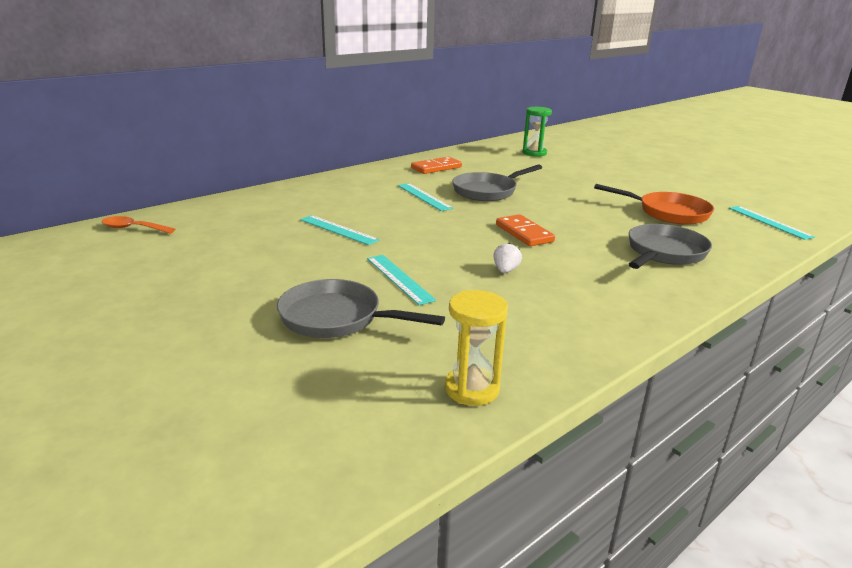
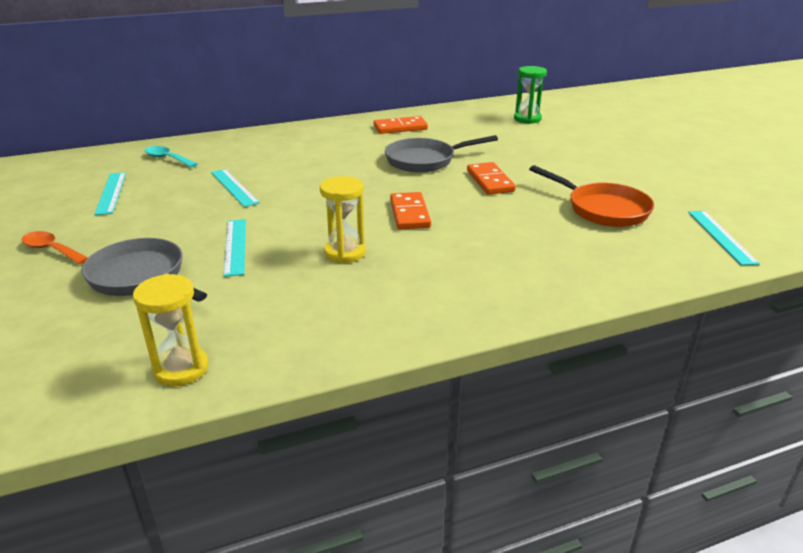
camera: 20 degrees right, 5 degrees up
(133, 228) = (68, 165): orange spoon -> orange spoon (51, 250)
(239, 212) = (167, 159): none -> turquoise spoon
(424, 196) = (352, 160): turquoise ruler -> turquoise ruler (111, 193)
(505, 270) = (345, 252): white strawberry -> yellow hourglass
(560, 201) = (490, 181): none -> orange domino
(664, 253) = (540, 257): grey pan -> none

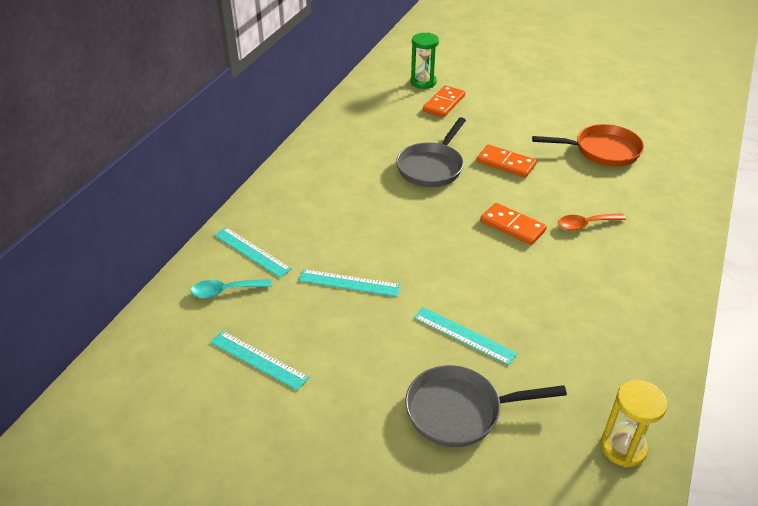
camera: 45 degrees left, 10 degrees up
(51, 250) = (340, 446): orange spoon -> orange spoon (585, 224)
(345, 252) = (538, 288): yellow hourglass -> none
(400, 128) = (351, 140): orange domino -> orange domino (444, 103)
(721, 236) = (682, 138): turquoise ruler -> turquoise ruler (252, 252)

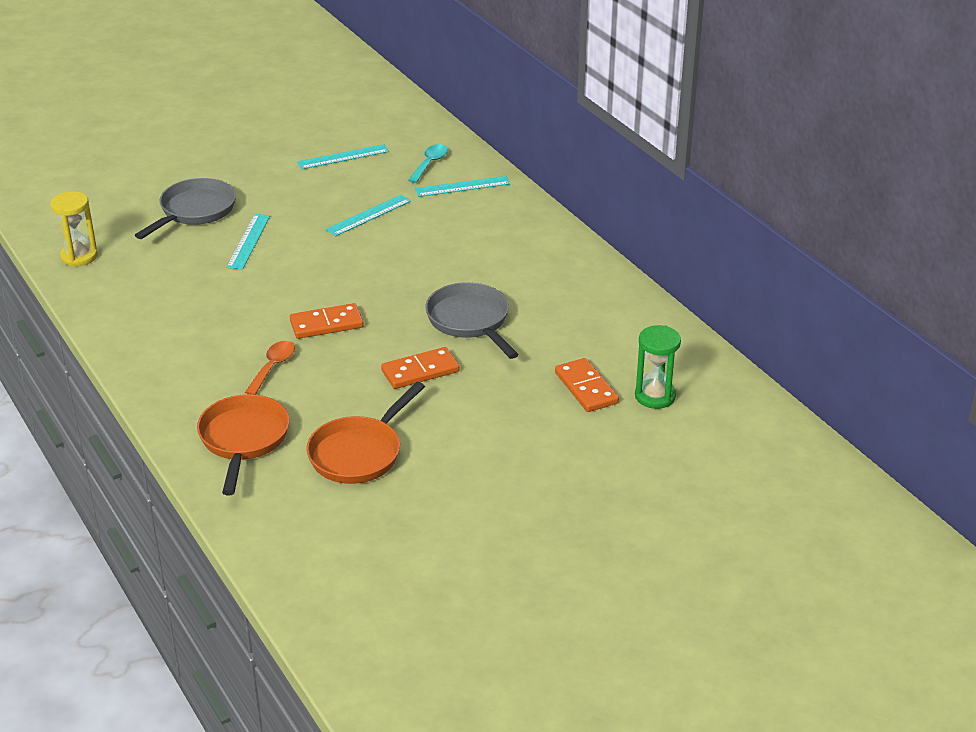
camera: 125 degrees right, 5 degrees down
(464, 335) = (248, 241): turquoise ruler -> turquoise ruler turned 60 degrees counterclockwise
(658, 197) = (243, 440): none -> orange pan

